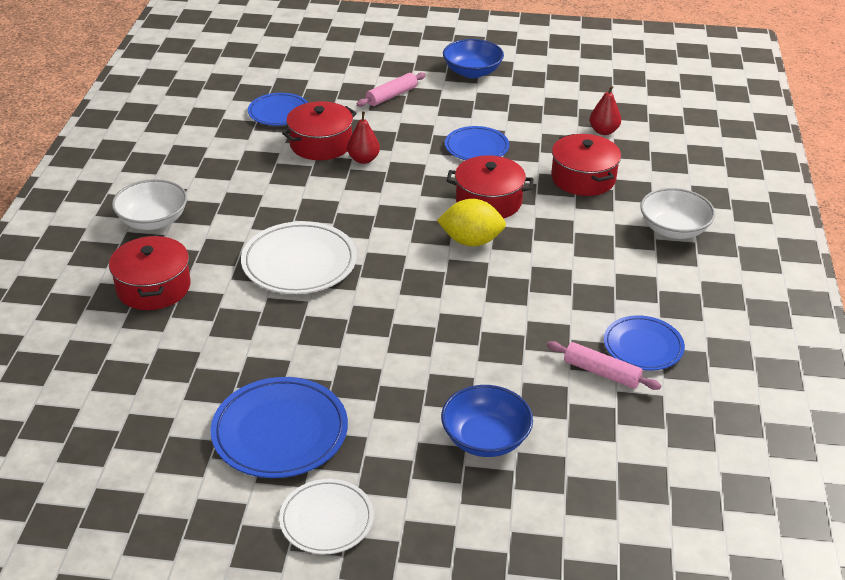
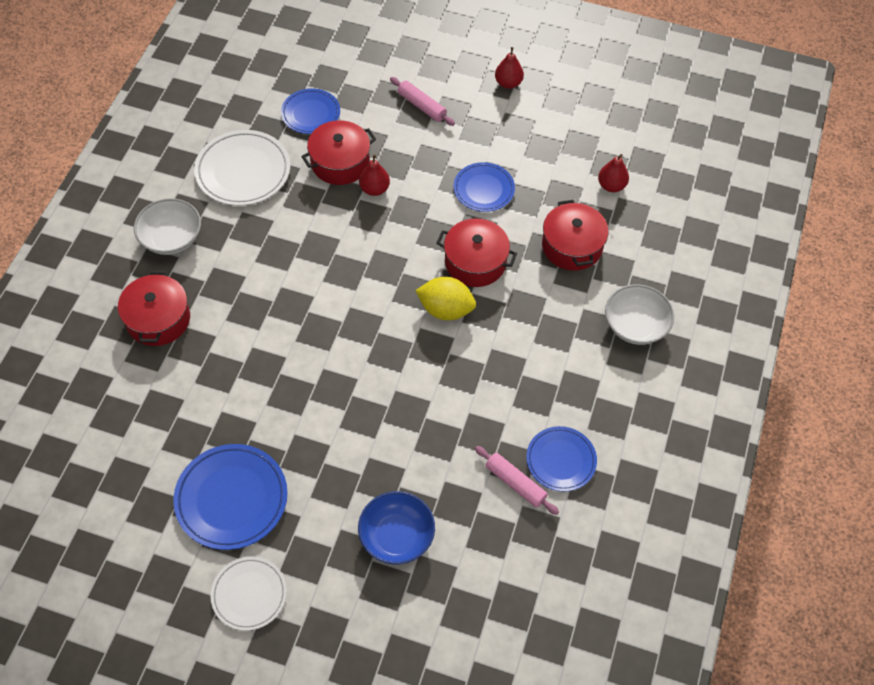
camera: 10 degrees right, 20 degrees up
(299, 263) = (288, 311): white plate -> white plate (243, 171)
(391, 96) = (422, 106): pink rolling pin -> pink rolling pin turned 75 degrees clockwise
(472, 72) = (508, 83): blue bowl -> red pear

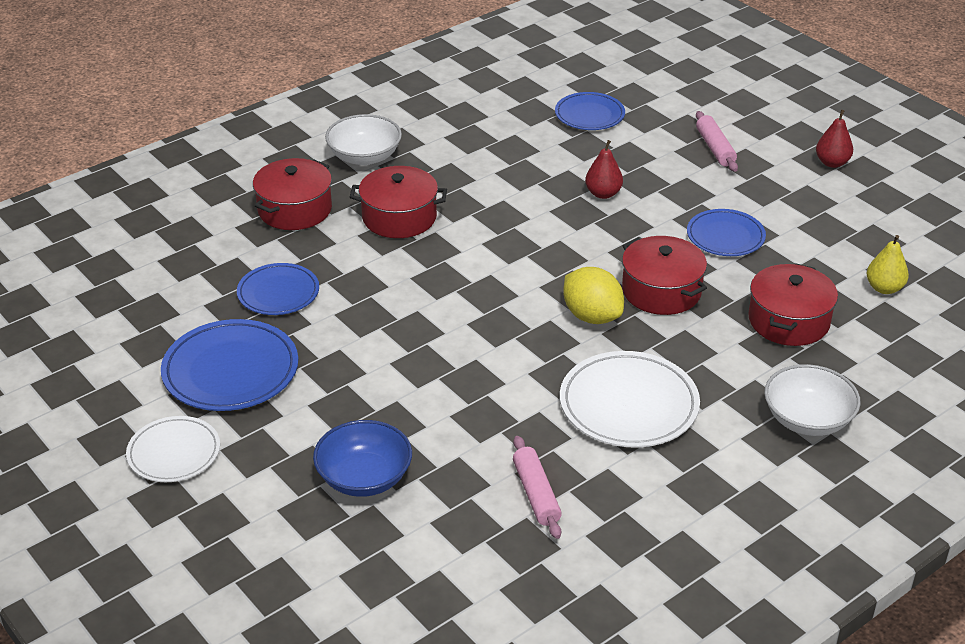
camera: 35 degrees right, 20 degrees down
(243, 171) = (480, 133): white plate -> white plate (628, 405)
(340, 162) = (585, 161): red pot -> red pot (399, 217)
(561, 460) = (608, 498): blue plate -> blue plate (278, 293)
(611, 186) = (884, 288): red pear -> yellow pear

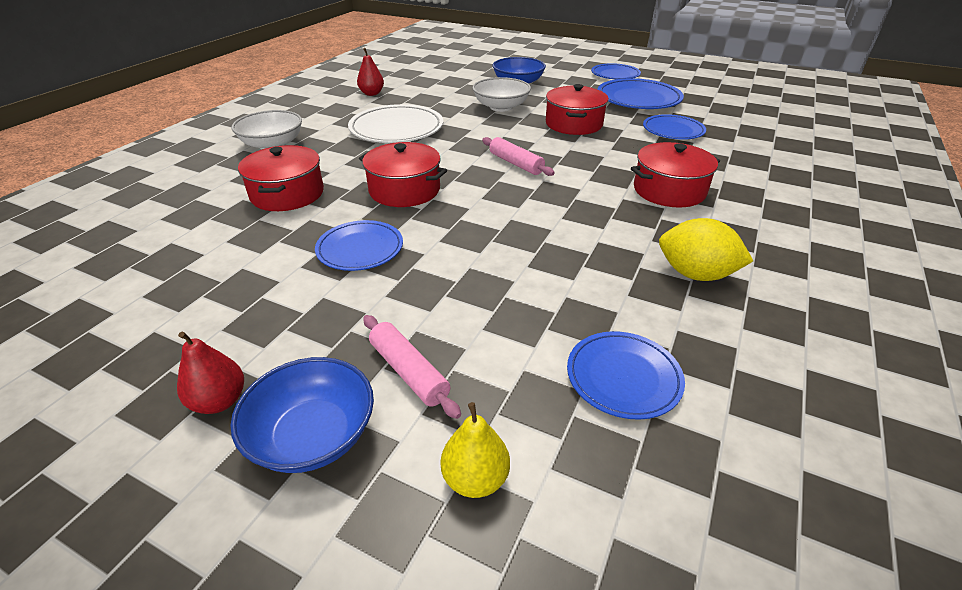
camera: 155 degrees right, 0 degrees up
(174, 453) = (615, 75): white plate -> blue plate
(295, 209) = (753, 176): red pot -> red pot (574, 124)
(364, 156) = (782, 233): white bowl -> white bowl (501, 107)
(536, 494) = (428, 93): pink rolling pin -> pink rolling pin (516, 163)
(592, 316) = (450, 163): yellow lemon -> yellow lemon (695, 274)
(603, 194) = (513, 260): red pear -> red pear (371, 93)
(777, 136) = (313, 435): none -> blue bowl
(884, 288) = (187, 239): yellow pear -> yellow pear (475, 478)

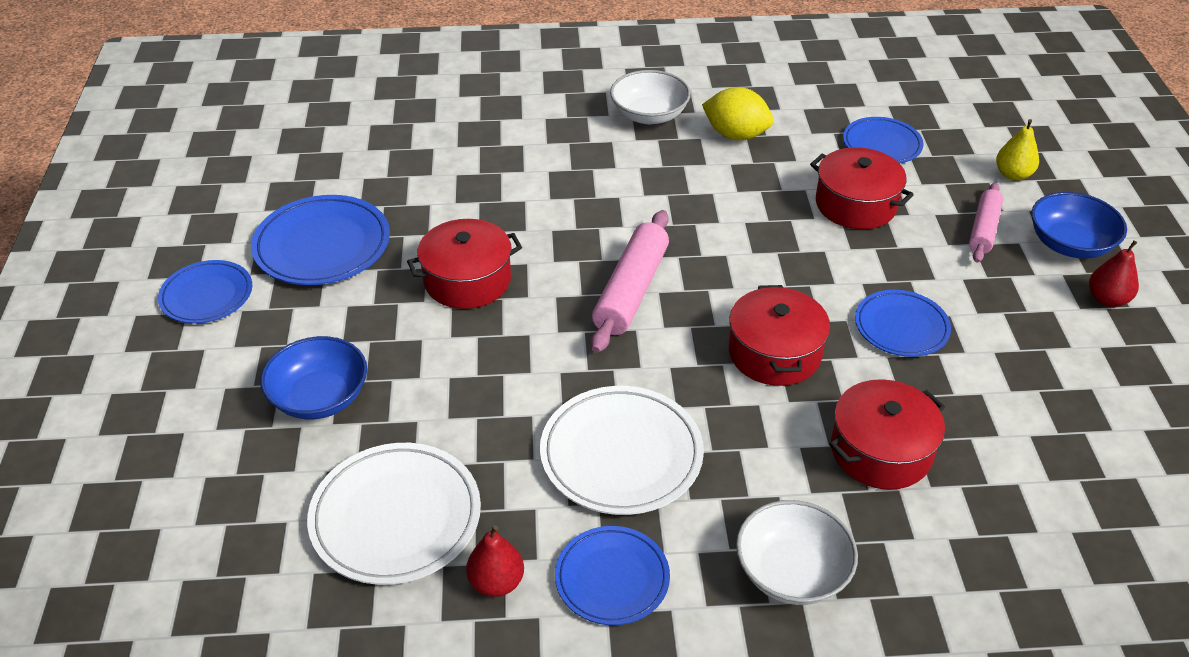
camera: 120 degrees left, 5 degrees up
(430, 85) = (396, 517): none -> white plate
(501, 107) = (450, 375): white bowl -> white bowl (649, 115)
(516, 163) = (631, 291): pink rolling pin -> pink rolling pin, size x1.58
(669, 190) = (600, 170): red pot -> red pot (855, 204)
(673, 130) = (430, 194): blue plate -> blue plate (612, 578)
(695, 274) = (736, 135): yellow lemon -> yellow lemon turned 60 degrees counterclockwise

